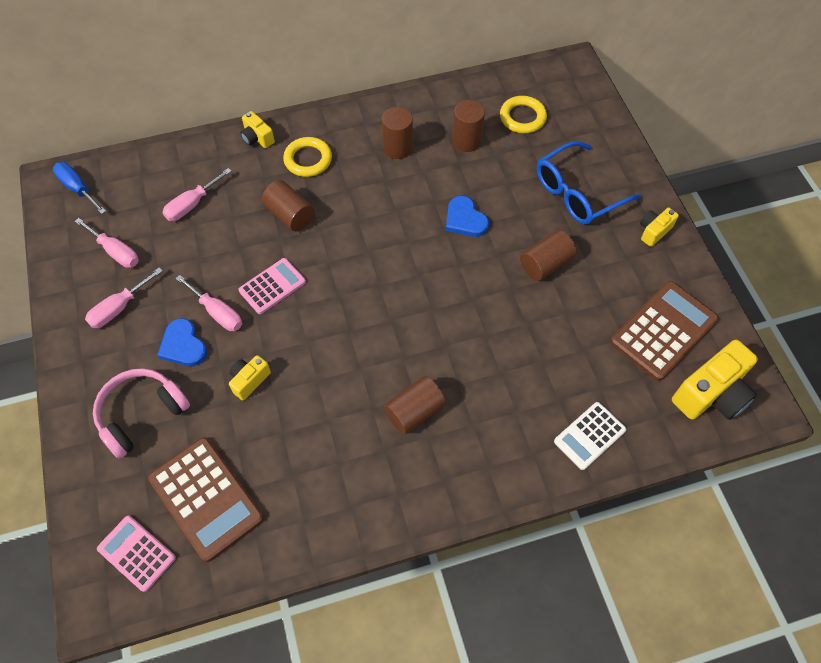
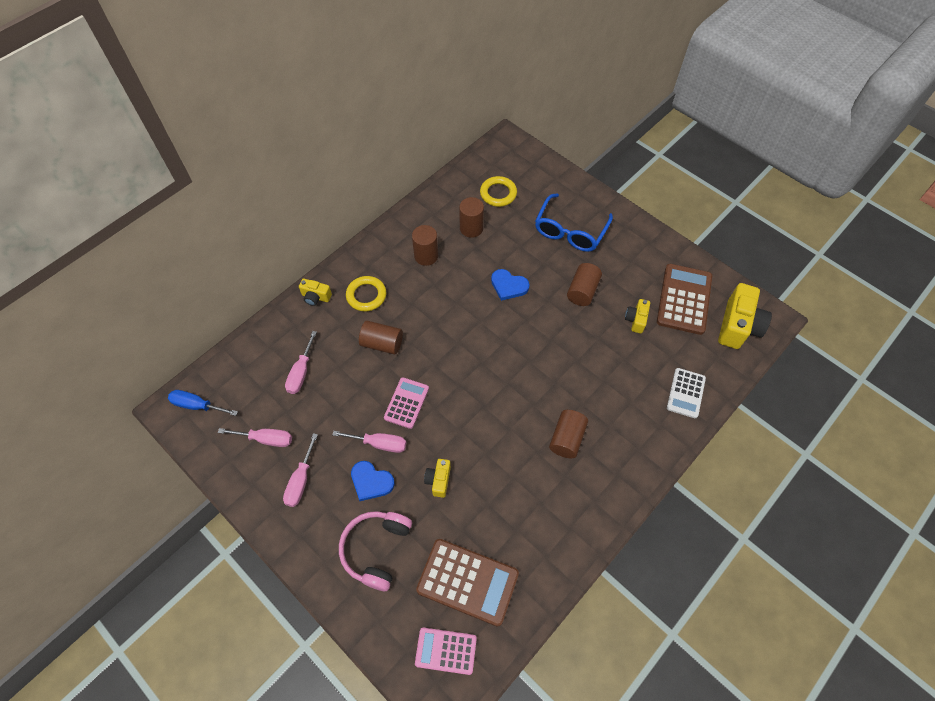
camera: 30 degrees left, 0 degrees up
(653, 231) = (635, 234): yellow camera -> yellow camera (636, 320)

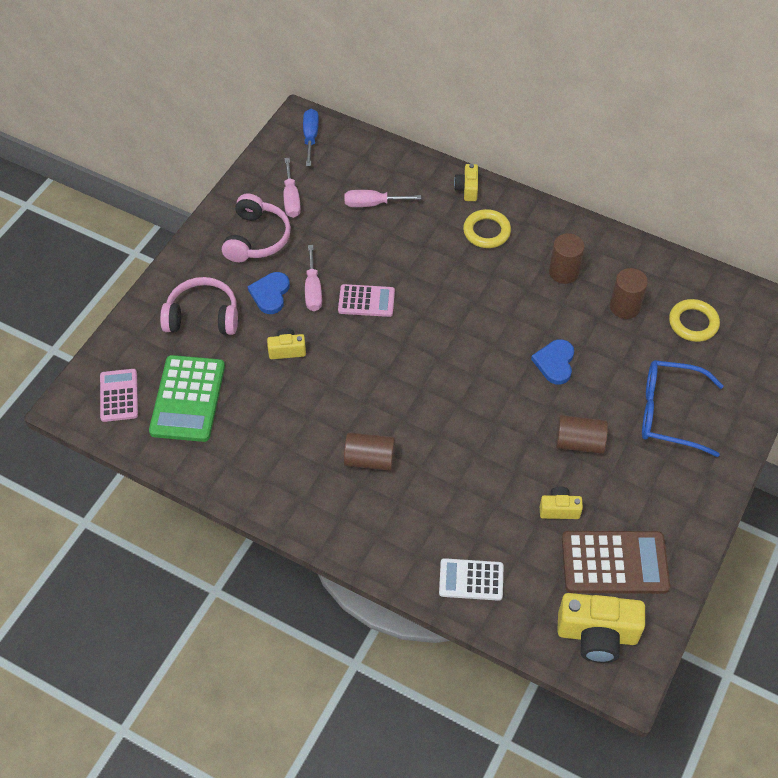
camera: 75 degrees right, 5 degrees down
(300, 481) = (256, 238): pink screwdriver -> pink headphones
(382, 343) = (431, 261): brown cylinder -> none
(467, 581) = (188, 399): brown calculator -> green calculator

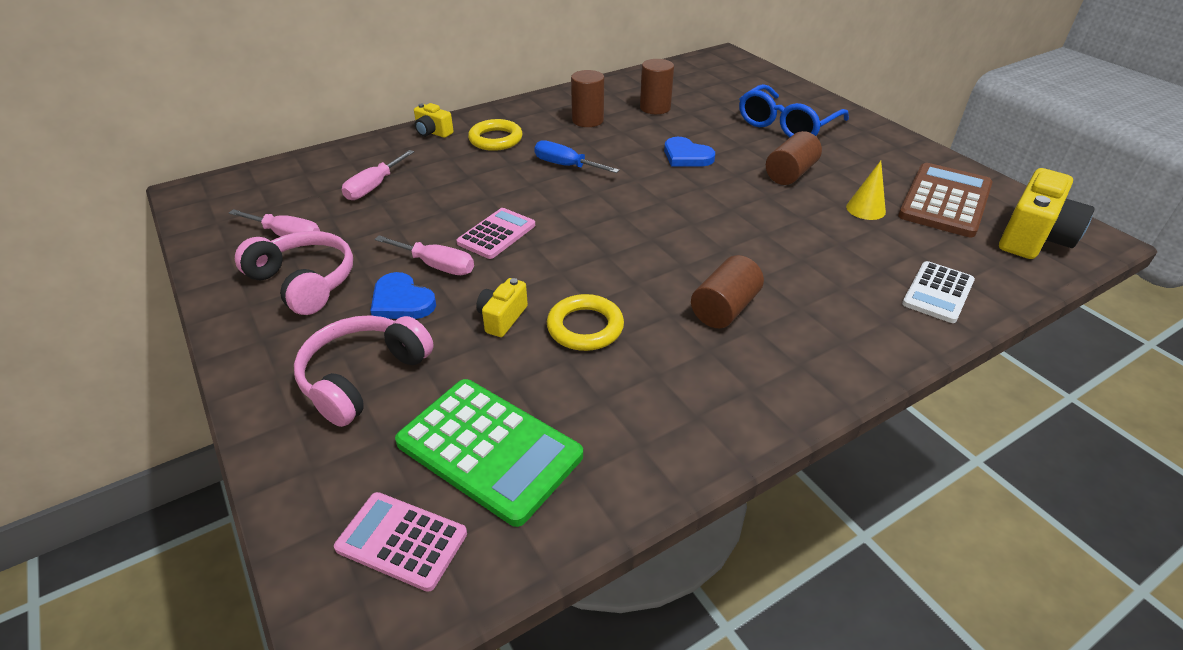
camera: 60 degrees left, 15 degrees down
(310, 137) = (226, 194): blue screwdriver -> blue screwdriver (566, 165)
(559, 509) = (865, 209): yellow camera -> yellow cone
(693, 323) = (700, 88): yellow ring -> yellow ring (585, 327)

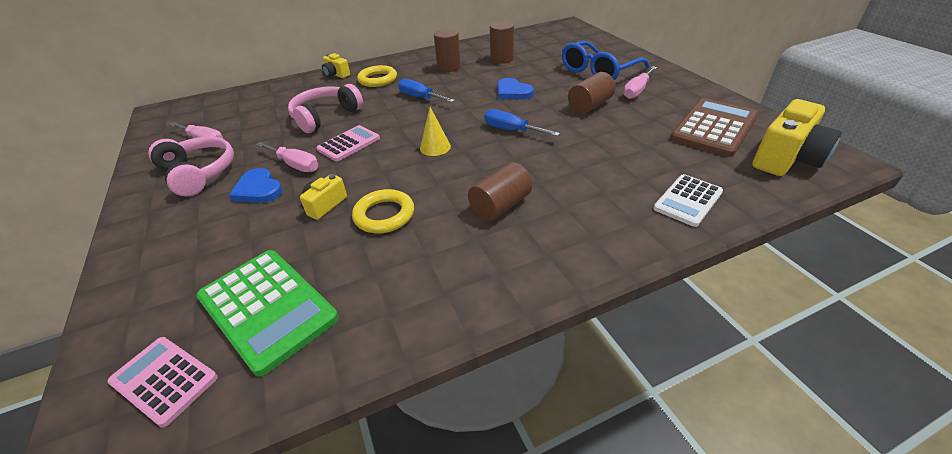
camera: 10 degrees right, 0 degrees up
(364, 377) = (203, 244): pink headphones -> pink headphones (325, 116)
(374, 187) = (279, 110): pink screwdriver -> pink screwdriver (637, 91)
(703, 210) = (511, 130): none -> blue screwdriver
(865, 209) = (643, 133): yellow cone -> yellow cone (435, 147)

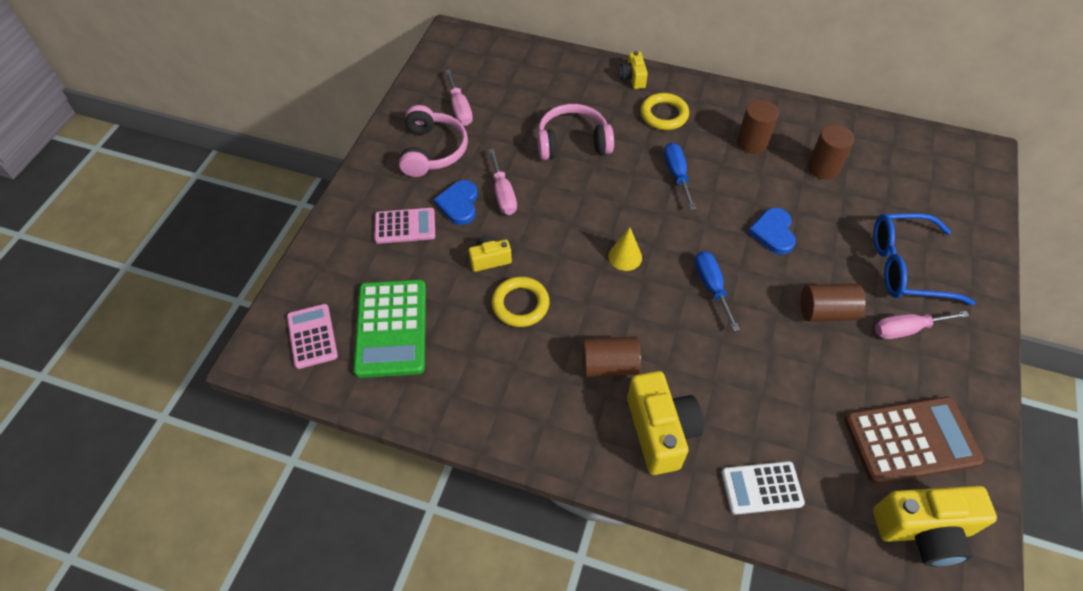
camera: 40 degrees right, 15 degrees up
(349, 144) = (561, 197): pink calculator -> pink calculator (405, 226)
(586, 217) = (660, 431): none -> yellow camera

